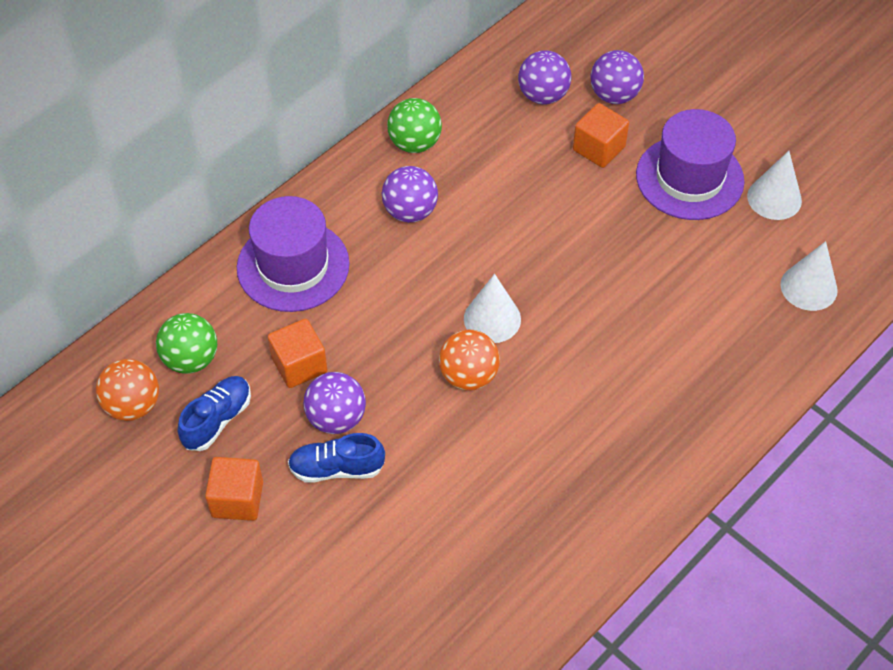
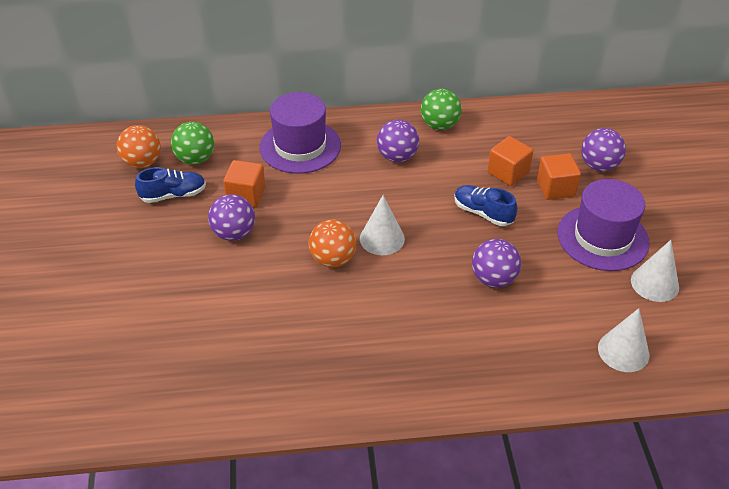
camera: 40 degrees right, 10 degrees down
(237, 499) = (137, 239): orange cube -> orange cube (508, 172)
(337, 468) = (204, 258): blue shoe -> blue shoe (483, 213)
(543, 95) = (549, 142): purple ball -> purple ball (493, 279)

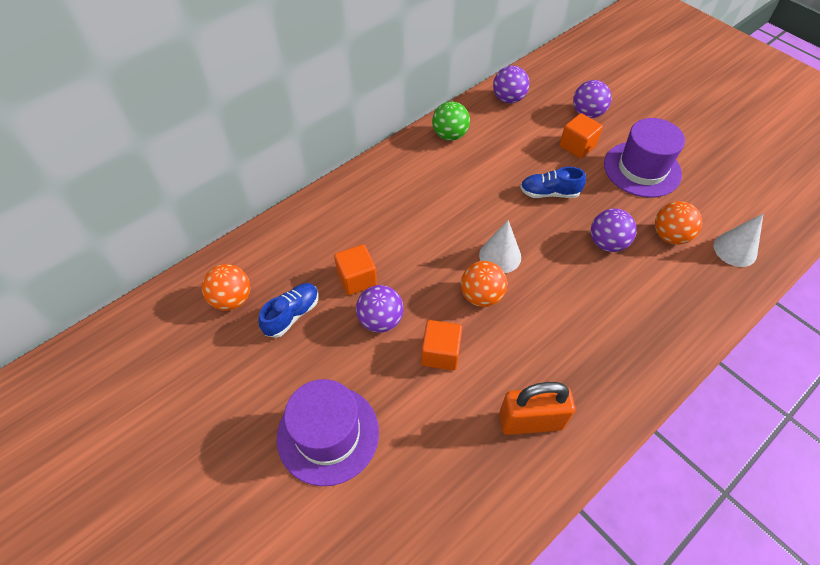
camera: 35 degrees left, 10 degrees up
(195, 159) = (279, 269): green ball -> none
(275, 368) = (530, 421): none -> orange padlock
(300, 146) = (359, 209): purple hat -> purple hat (328, 434)
(397, 157) = (444, 178): purple ball -> purple ball (508, 99)
(508, 172) = (534, 150): orange cube -> orange cube (440, 353)
(565, 305) = (670, 236): none -> orange ball
(654, 283) = (704, 186): white cone -> none

